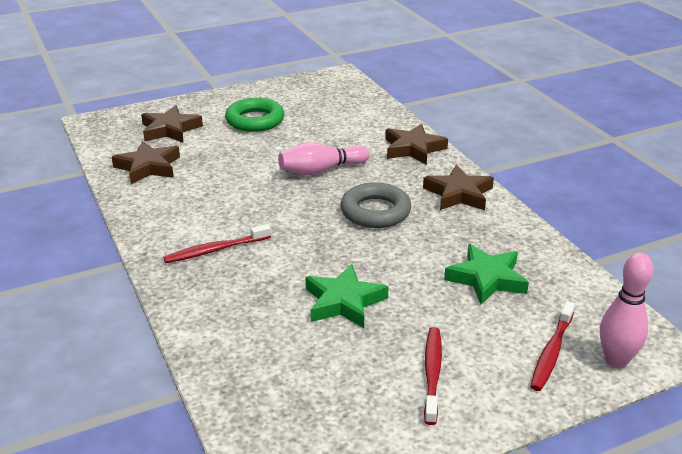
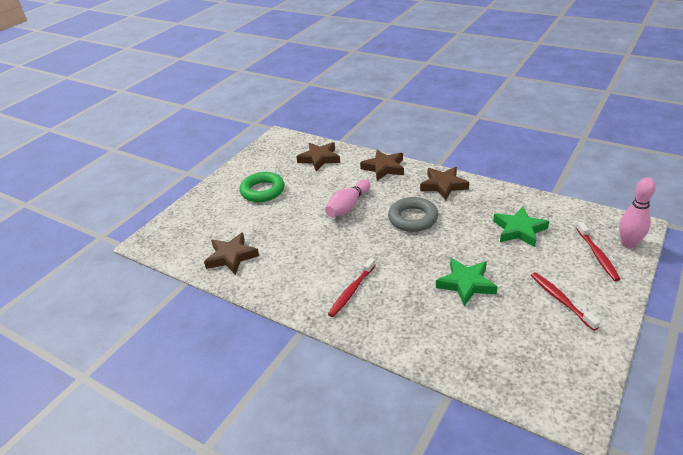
camera: 30 degrees left, 5 degrees up
(170, 129) = (211, 223): brown star -> brown star (319, 159)

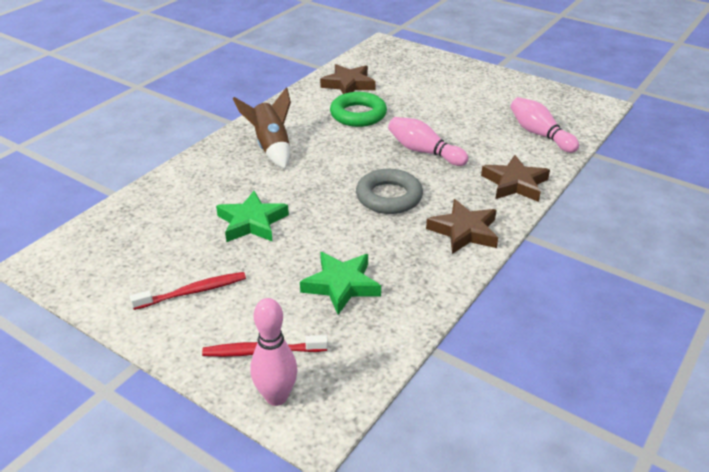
camera: 90 degrees right, 0 degrees up
(262, 191) = (465, 97): green ring -> green ring (358, 114)
(319, 159) = (539, 134): brown star -> pink bowling pin
(351, 291) = (271, 148): red toothbrush -> brown rocket

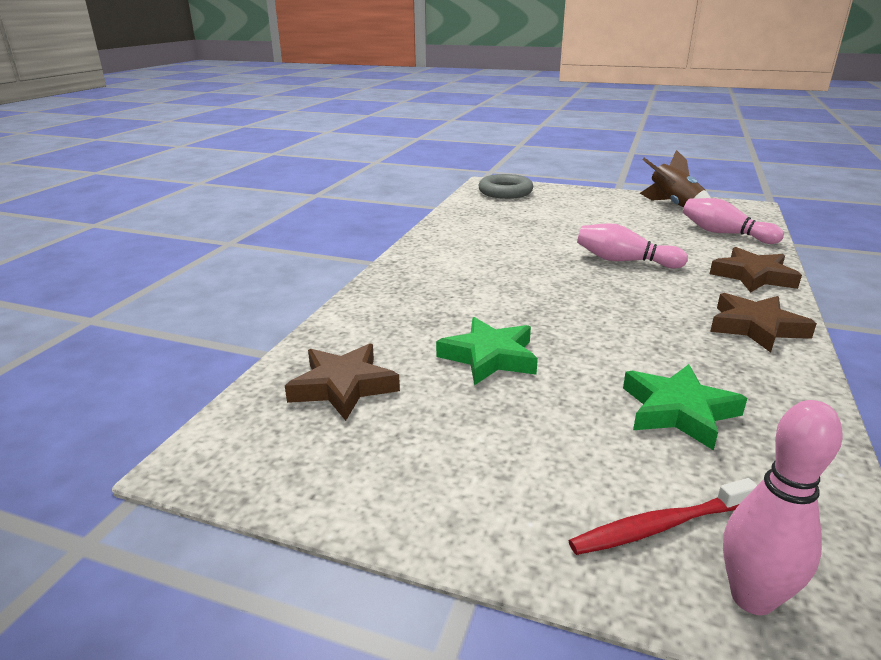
camera: 15 degrees left, 10 degrees down
(193, 292) = (479, 458): red toothbrush -> none
(271, 148) = (445, 278): brown rocket -> brown rocket (674, 206)
(348, 84) = (482, 216): brown star -> brown star (343, 386)
(358, 114) = (518, 238): green ring -> none
(389, 197) = (632, 306): grey ring -> grey ring (505, 192)

